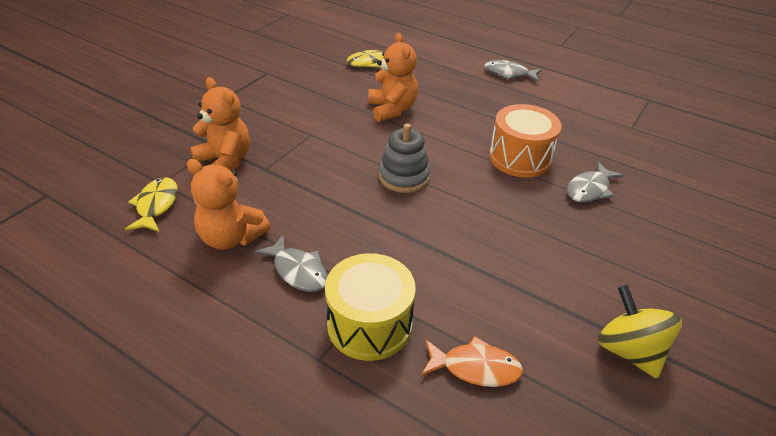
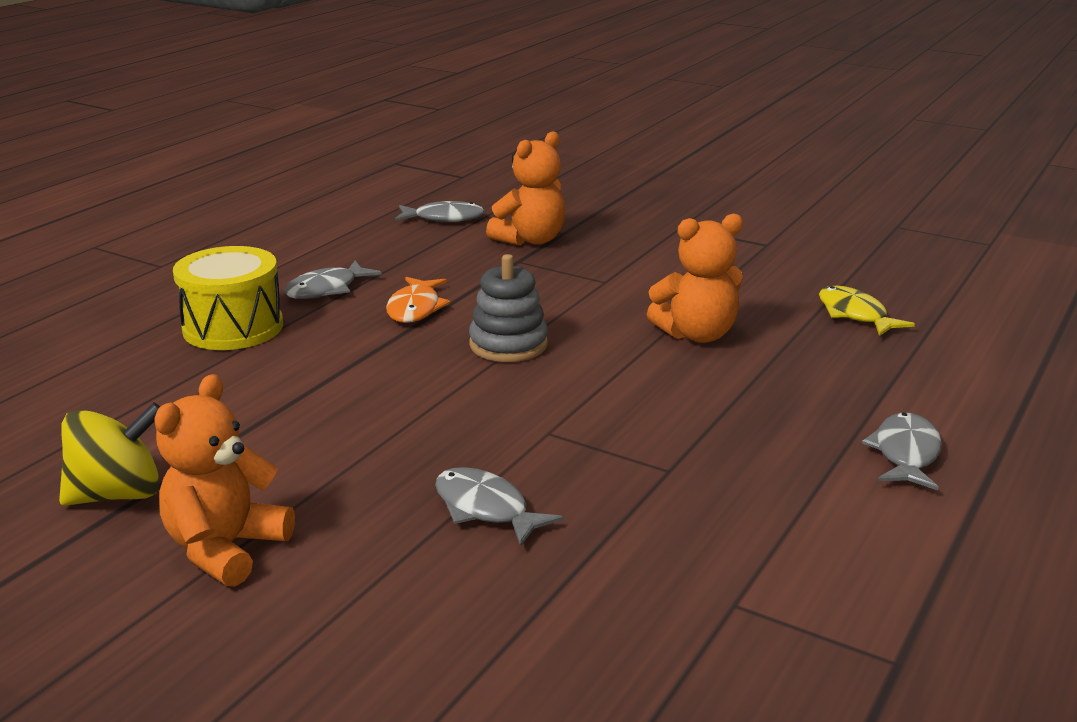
camera: 90 degrees right, 15 degrees down
(156, 205) = (444, 218): yellow fish -> grey fish
(231, 237) = (387, 255): orange teddy bear -> orange teddy bear (225, 549)
(475, 368) = (145, 384): orange fish -> orange fish (415, 308)
(520, 158) = (576, 444): orange drum -> none

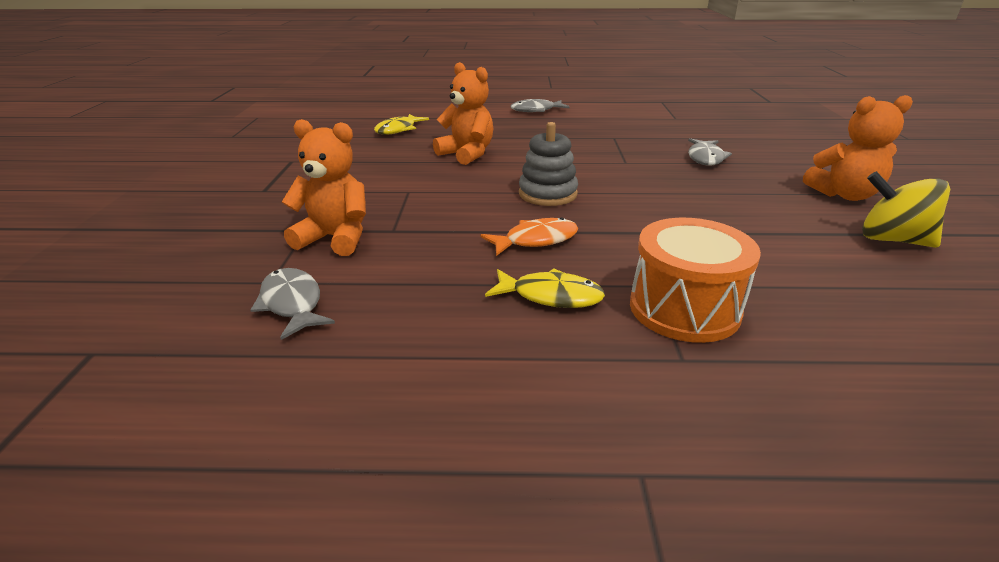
camera: 120 degrees left, 5 degrees up
(233, 327) = (684, 308): yellow drum -> orange drum
(326, 289) = (550, 296): grey fish -> yellow fish

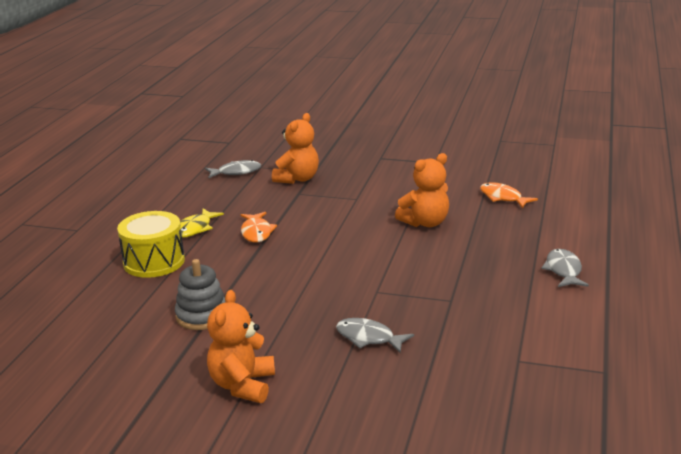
camera: 105 degrees right, 5 degrees down
(398, 130) = (503, 198): yellow fish -> orange fish
(547, 194) = (324, 245): grey stacking toy -> grey stacking toy (202, 316)
(684, 308) = (154, 262): orange drum -> yellow drum
(892, 240) = (159, 369): yellow spinning top -> none

